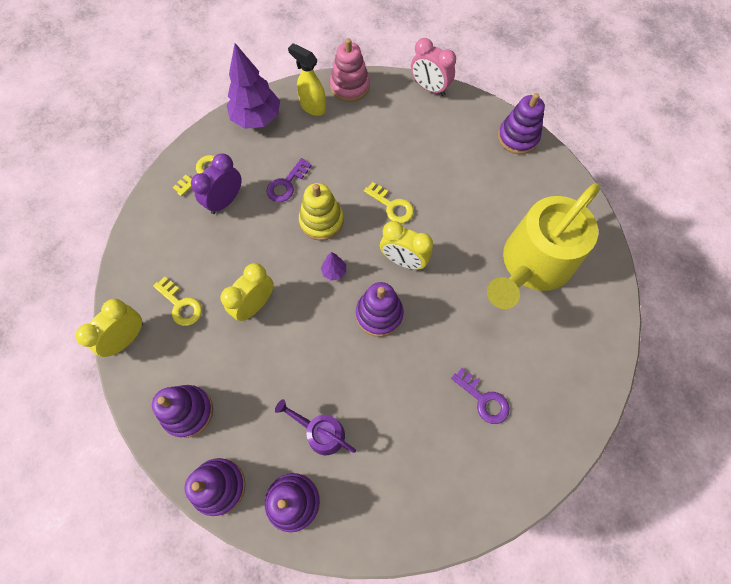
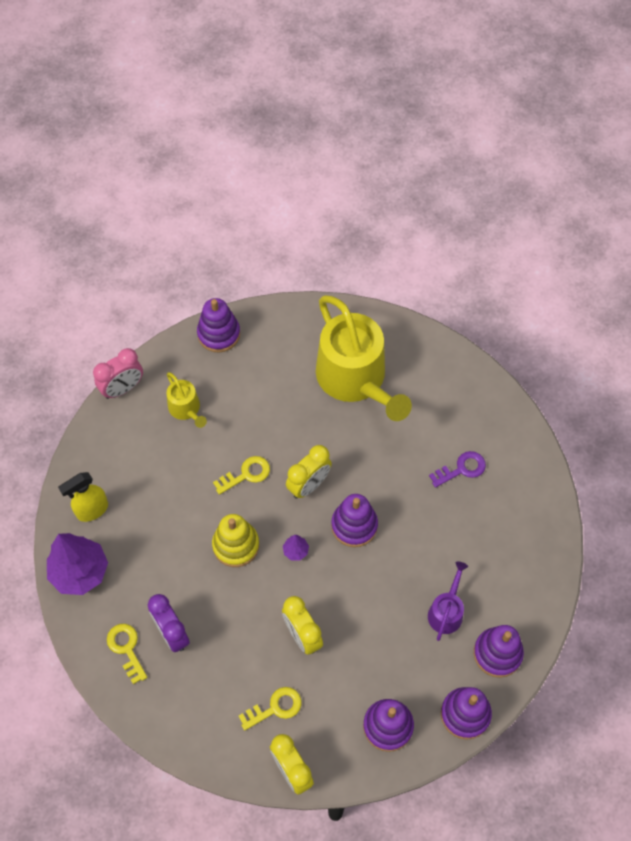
camera: 70 degrees left, 5 degrees down
(286, 184) = (178, 566): purple key -> none
(321, 432) = (446, 612): purple watering can -> purple watering can turned 150 degrees clockwise
(350, 86) = (83, 464): pink stacking toy -> none
(433, 139) = (186, 409): none -> yellow watering can

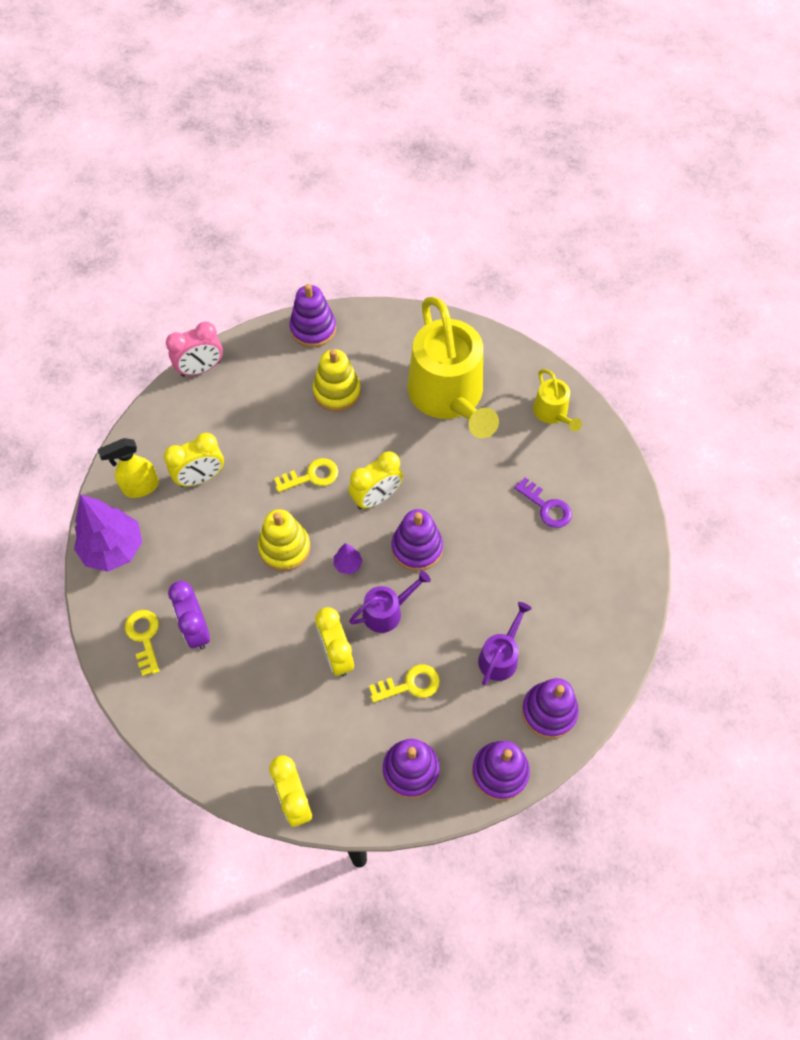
camera: 10 degrees right, 0 degrees up
(145, 492) = (200, 477): none -> yellow clock
(186, 409) = (262, 399): yellow watering can -> yellow watering can (552, 413)
(253, 391) = (337, 392): none -> yellow stacking toy
(275, 708) = (290, 728): yellow key -> yellow key (410, 685)
(339, 588) = (386, 611): none -> purple watering can
(461, 469) = (546, 507): purple key -> purple key turned 60 degrees clockwise

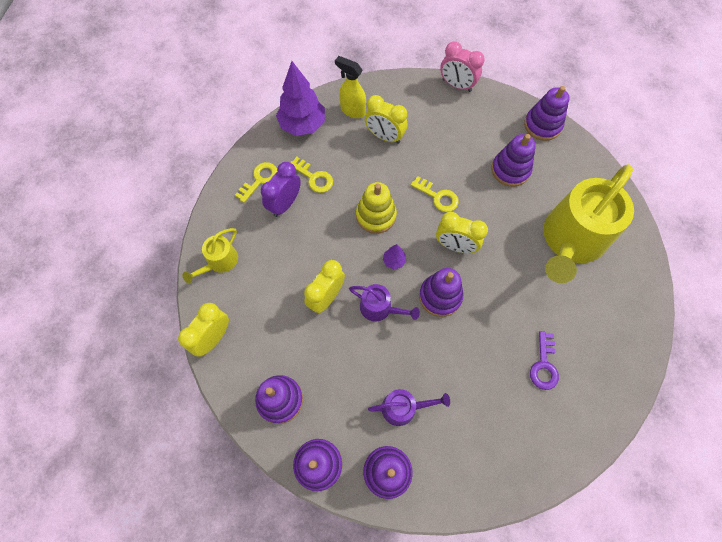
camera: 55 degrees right, 5 degrees up
(337, 392) = (510, 170): yellow stacking toy -> purple stacking toy
(410, 685) = (339, 358): yellow key -> yellow key (314, 177)
(552, 413) = (623, 319): yellow watering can -> yellow watering can (220, 262)

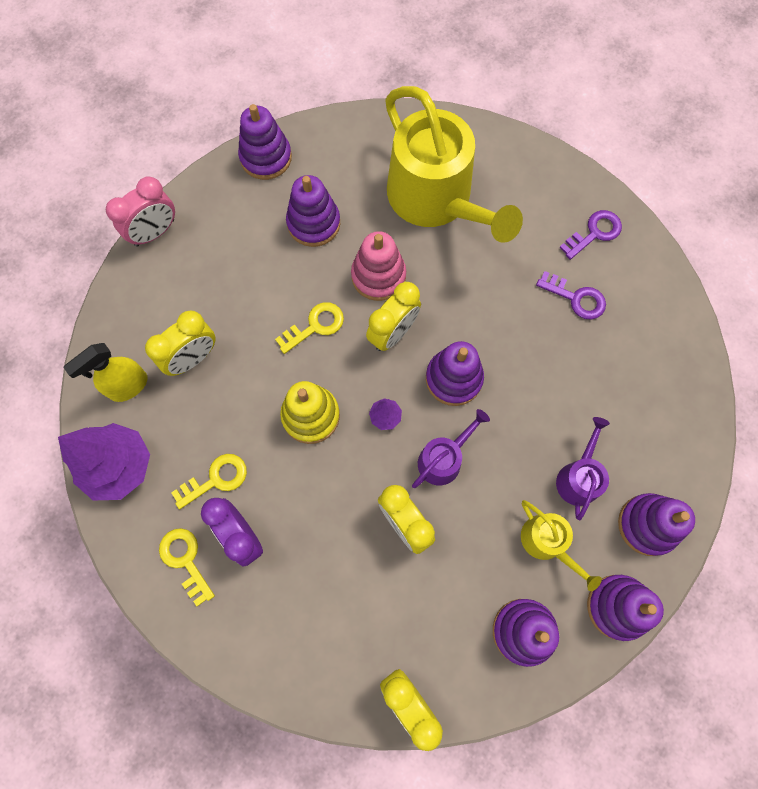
camera: 70 degrees left, 5 degrees up
(220, 262) = (296, 660): yellow watering can -> yellow watering can (547, 542)
(492, 223) = (378, 276): none -> pink stacking toy
(606, 364) = (594, 233): none -> purple key

